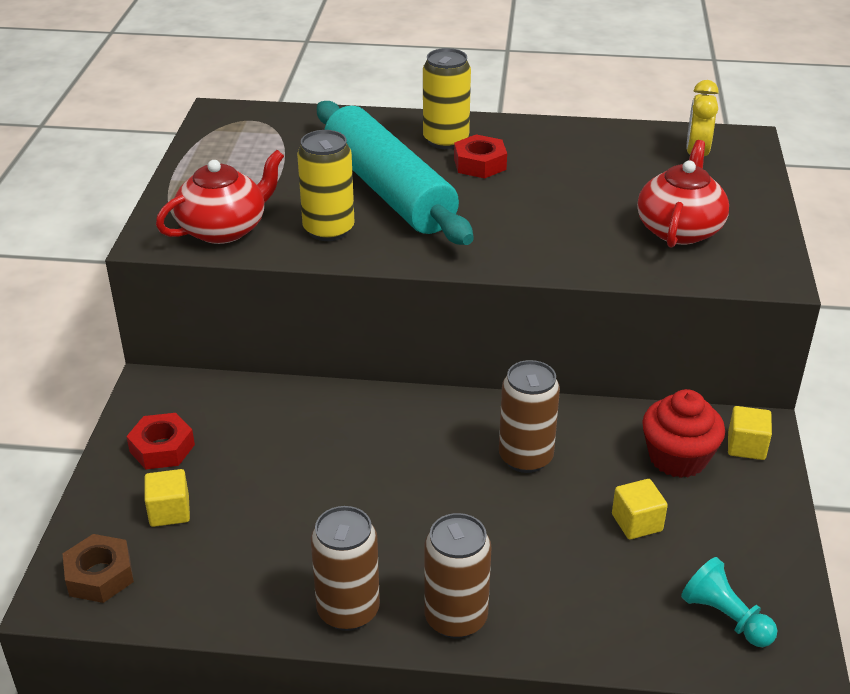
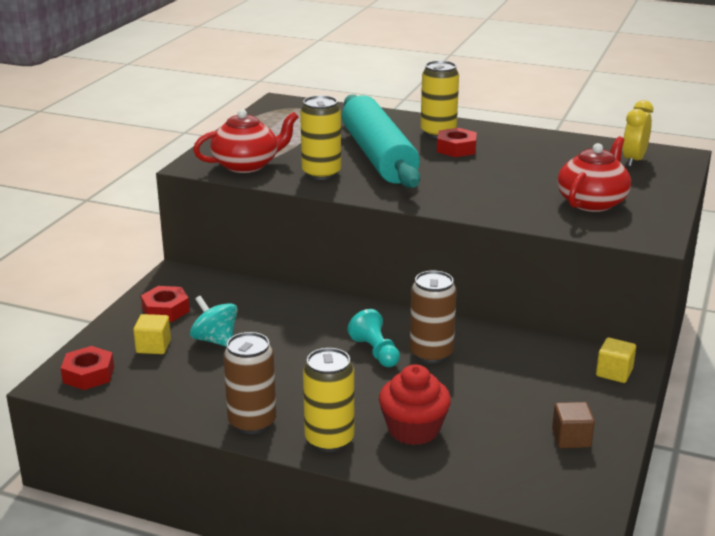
camera: 15 degrees right, 10 degrees down
(100, 575) = (88, 374): brown nut -> red nut
(247, 486) = (215, 340): none -> turquoise spinning top
(456, 618) = (329, 440): brown can -> yellow can
(637, 522) = (499, 406): yellow cube -> none
(678, 458) = (553, 371): red cupcake -> red cupcake (413, 429)
(725, 617) = (541, 474): turquoise pawn -> turquoise pawn (375, 352)
(737, 555) = (571, 438): none -> brown cube

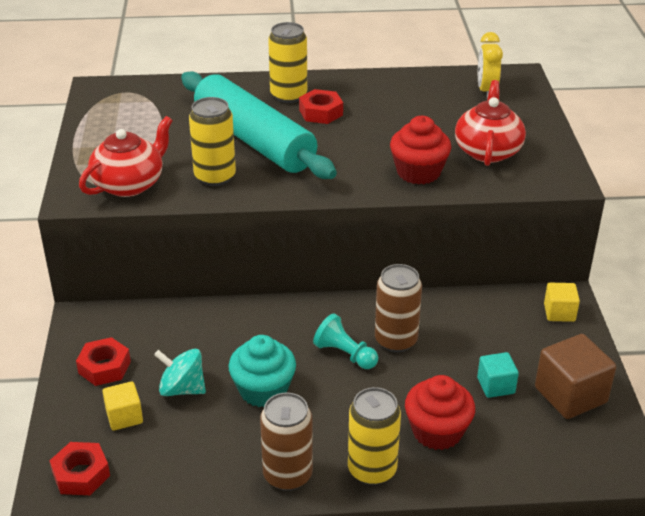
camera: 25 degrees left, 10 degrees up
(282, 358) = (263, 390): none -> turquoise cupcake
(500, 411) = (496, 386): none -> turquoise cube
(508, 204) = (418, 172): none -> red cupcake
(571, 438) = (570, 395): brown cube -> brown cube, size x1.73

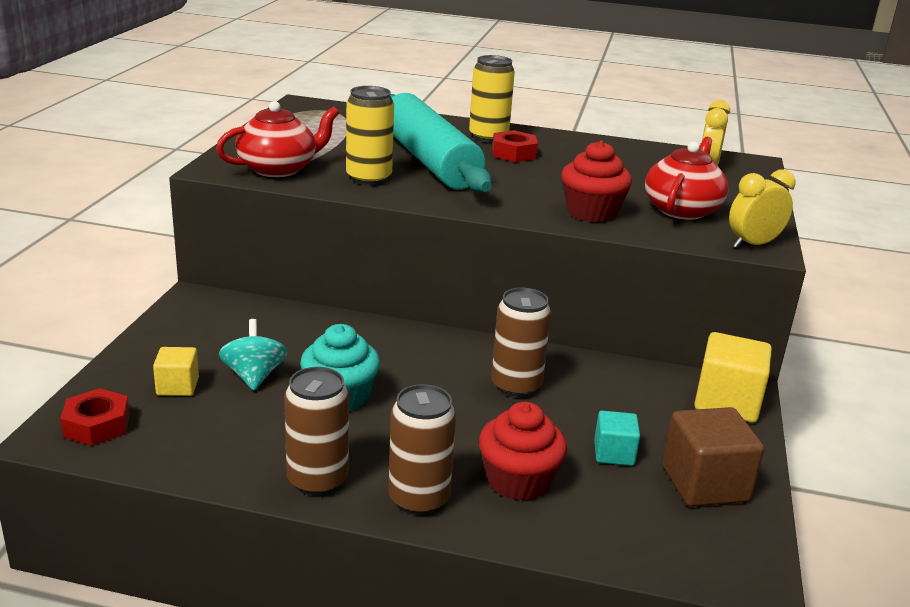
camera: 15 degrees right, 10 degrees down
(104, 367) = (187, 341): red nut -> none
(182, 389) = (254, 376): turquoise spinning top -> turquoise spinning top turned 45 degrees clockwise
(345, 354) = (451, 386): turquoise pawn -> none
(372, 470) = (418, 499): yellow can -> brown can
(557, 179) = (753, 244): none -> yellow clock
(559, 312) = (727, 402): yellow cube -> yellow cube, size x1.73

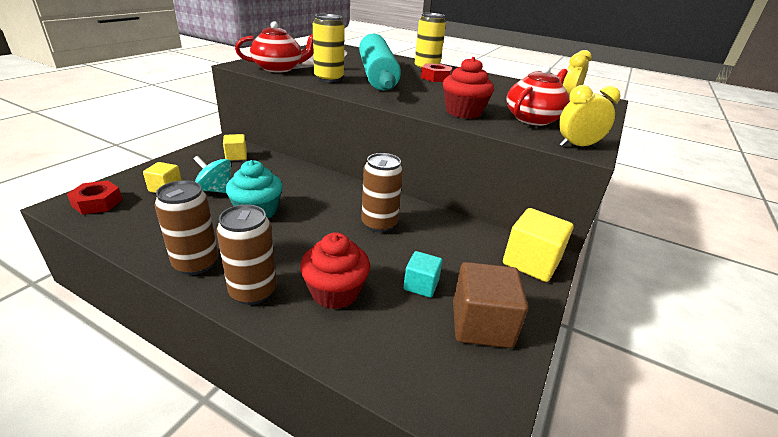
camera: 15 degrees right, 5 degrees up
(238, 318) = (236, 156): none -> yellow cube
(254, 376) = (215, 190): turquoise spinning top -> turquoise spinning top turned 75 degrees counterclockwise

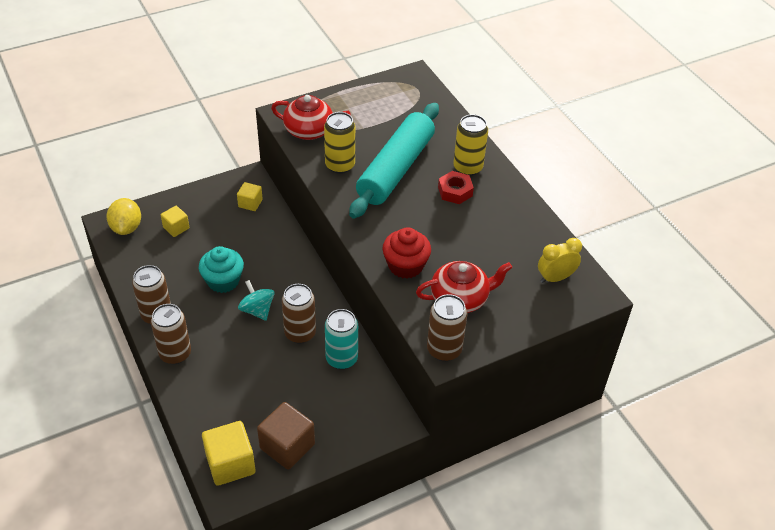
camera: 35 degrees right, 15 degrees up
(97, 203) = (126, 227): red nut -> yellow lemon
(215, 190) = (209, 244): turquoise spinning top -> turquoise spinning top (257, 310)
(335, 292) = (221, 378): red cupcake -> none
(421, 285) = (278, 400): turquoise cube -> none
(439, 228) = (341, 359): none -> turquoise can
(531, 262) = (377, 422): yellow cube -> yellow cube (230, 464)
(577, 146) = (444, 350): yellow clock -> brown can

